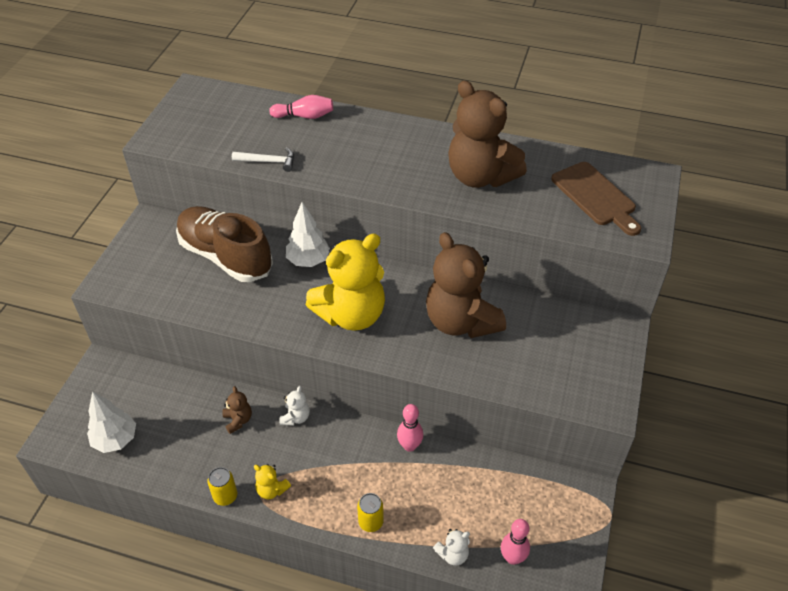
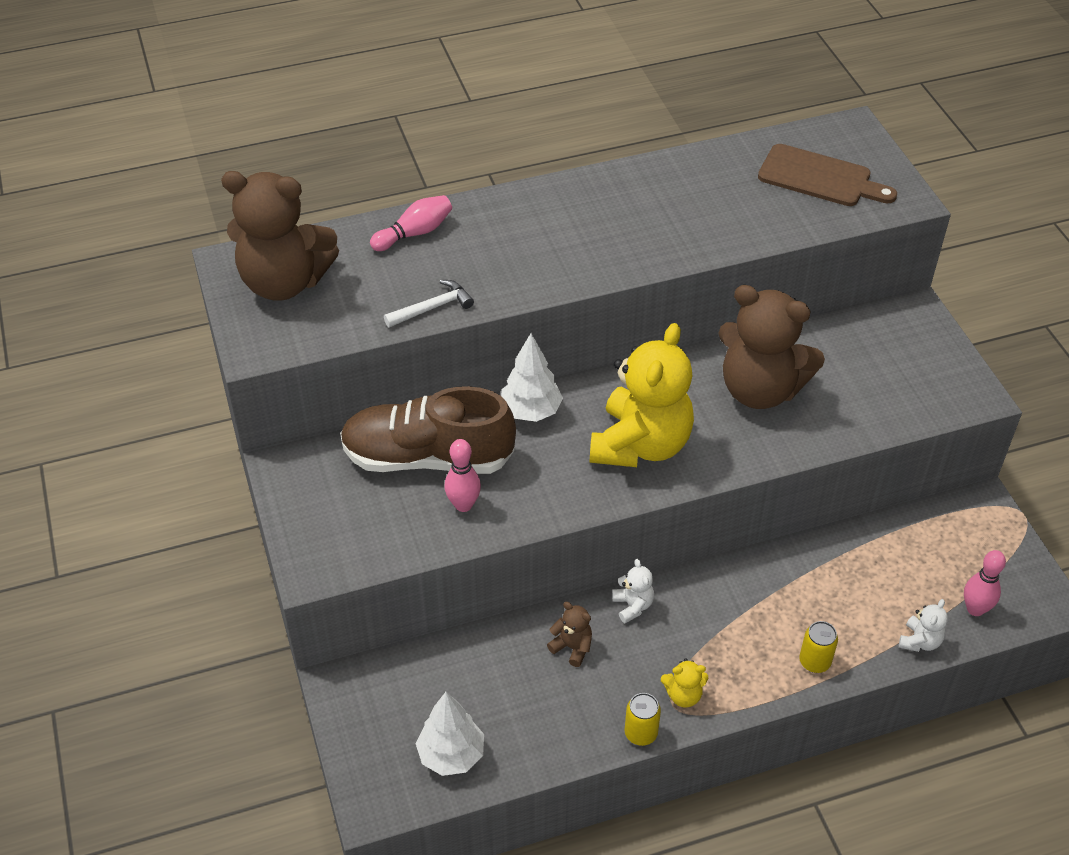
camera: 35 degrees left, 0 degrees up
(409, 446) = (779, 563): pink bowling pin -> pink bowling pin (463, 505)
(480, 176) = (685, 211): brown teddy bear -> brown teddy bear (284, 282)

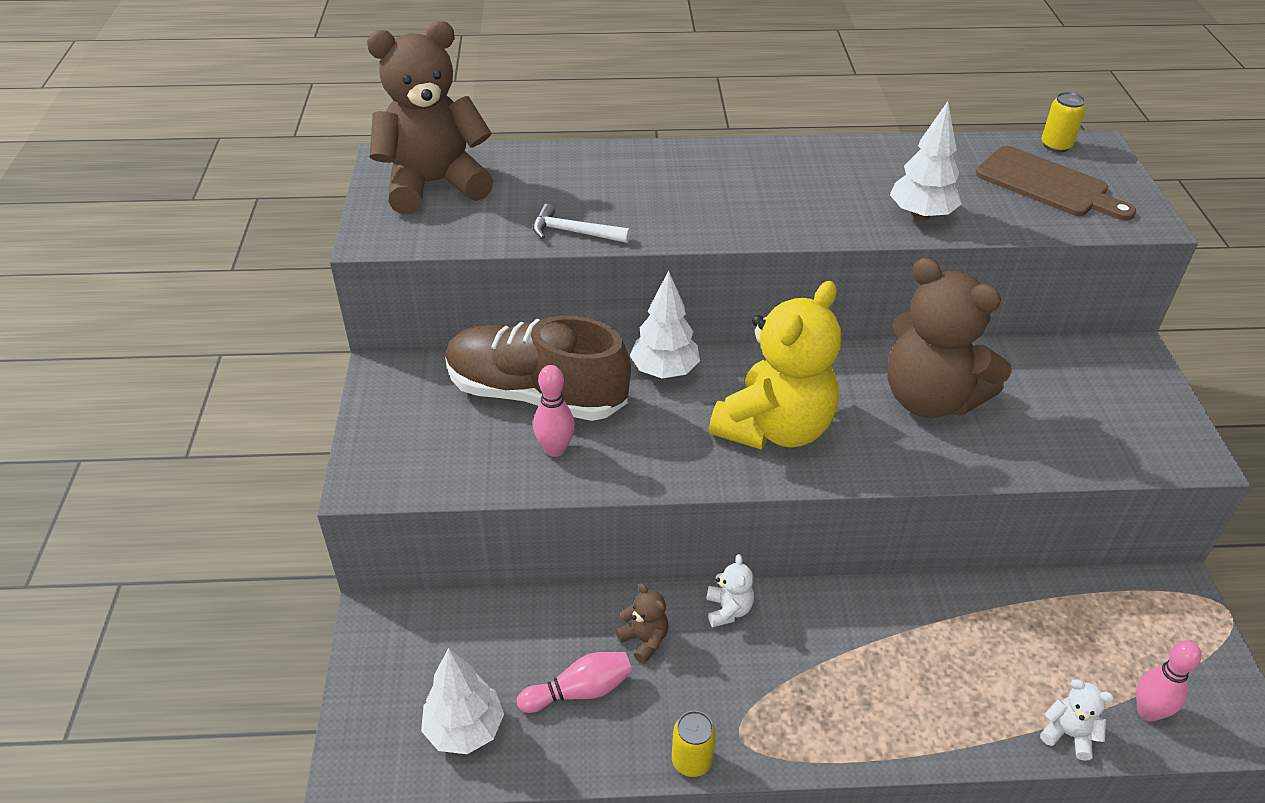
camera: 15 degrees right, 5 degrees down
(284, 282) = (434, 184): brown teddy bear -> brown teddy bear turned 135 degrees clockwise
(414, 233) = (586, 164): pink bowling pin -> pink bowling pin (580, 691)
(432, 308) = (574, 232): white hammer -> white hammer turned 150 degrees counterclockwise
(683, 695) = (756, 727): yellow teddy bear -> none
(722, 231) = (921, 215): none -> white tree
(814, 661) = (928, 727): yellow can -> yellow can (1056, 145)
(920, 641) = (1068, 734): white teddy bear -> white teddy bear turned 105 degrees counterclockwise

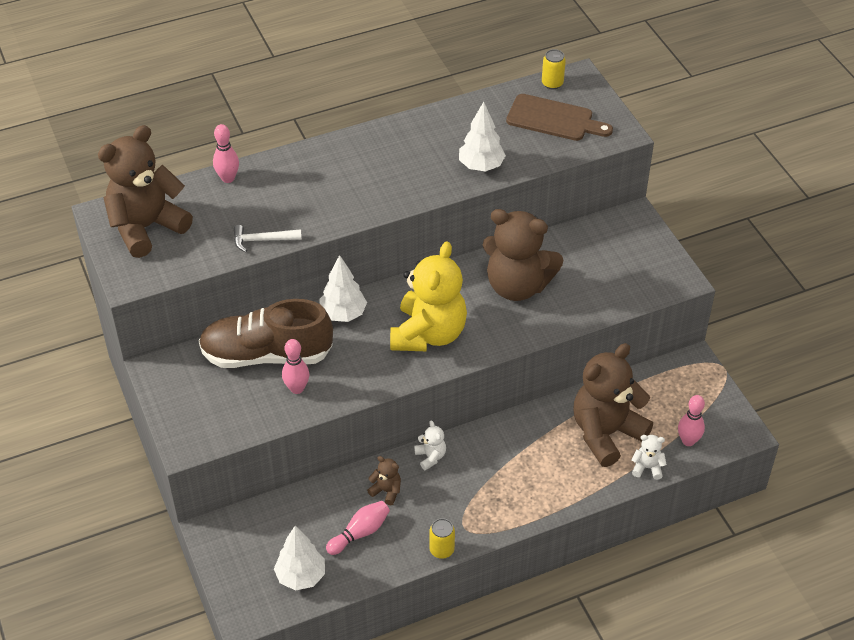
camera: 20 degrees left, 5 degrees up
(568, 156) = (228, 178): none -> pink bowling pin
(1011, 657) = (606, 433): none -> brown teddy bear

